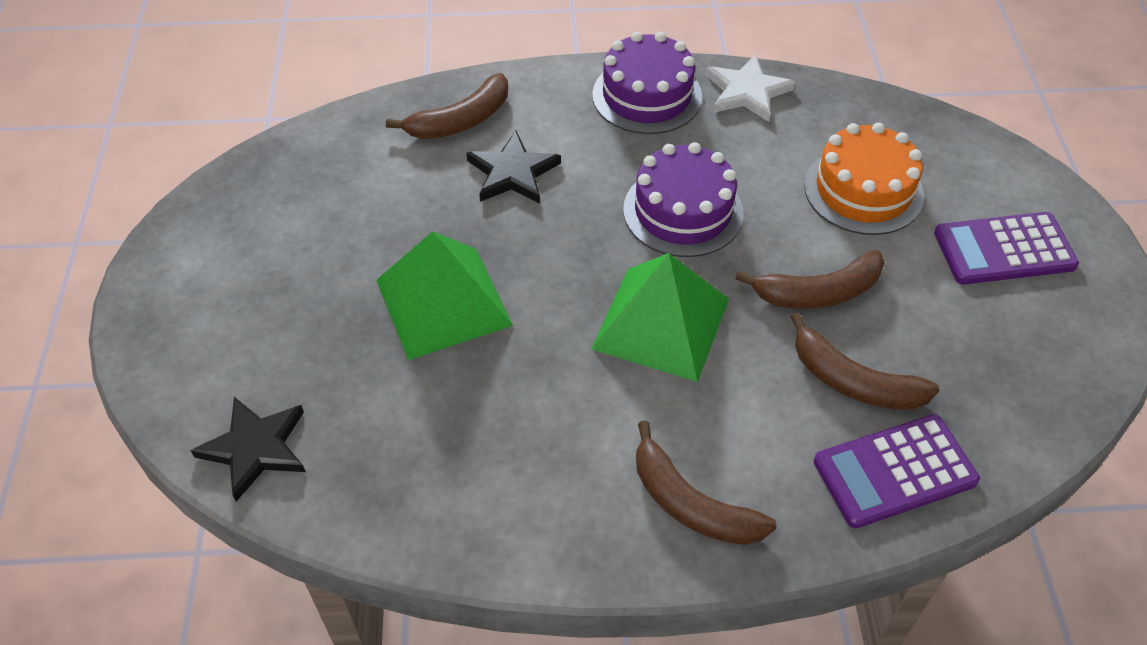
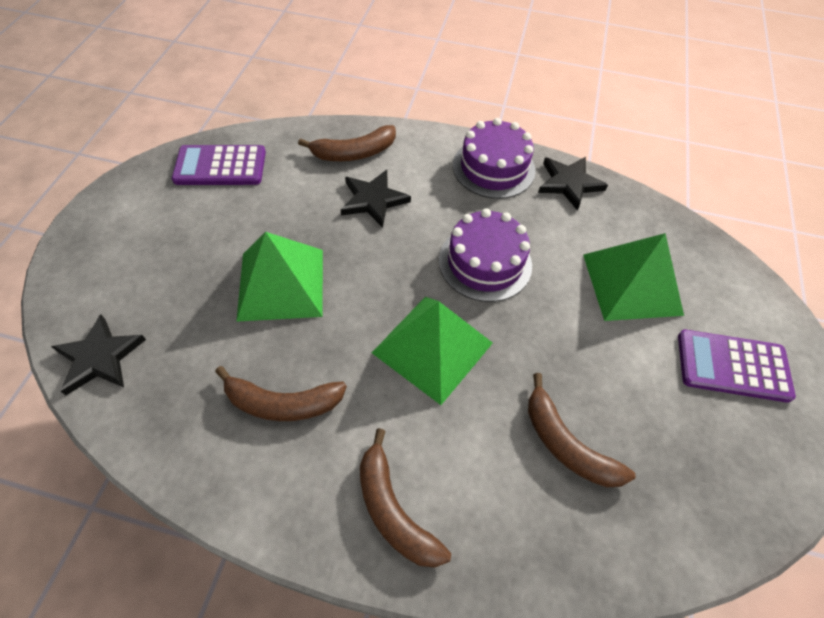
camera: 15 degrees right, 5 degrees up
(747, 92) = (569, 183): white star -> black star
(818, 292) = (565, 358): brown banana -> brown banana (282, 403)
(863, 190) = (632, 284): orange cake -> green pyramid
(895, 471) = (572, 538): purple calculator -> purple calculator (220, 166)

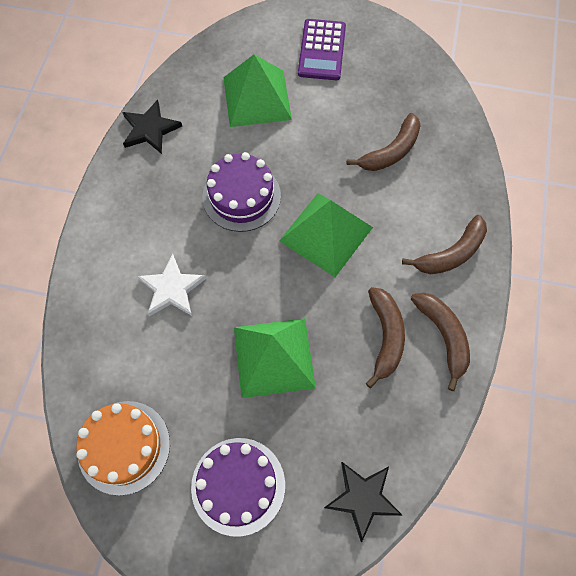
camera: 90 degrees left, 10 degrees up
(220, 166) = (124, 447): purple calculator -> orange cake
(354, 153) = (106, 312): brown banana -> brown banana (443, 337)
(373, 200) = (172, 289): black star -> white star
(493, 168) = (130, 187): purple cake -> purple cake (238, 486)

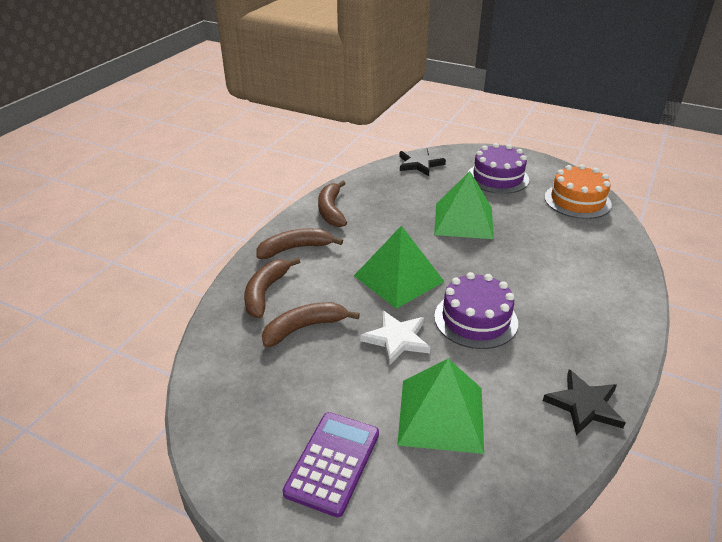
camera: 165 degrees left, 30 degrees down
(172, 289) = (547, 268): white star -> white star (397, 339)
(385, 337) = (374, 217): brown banana -> brown banana (265, 292)

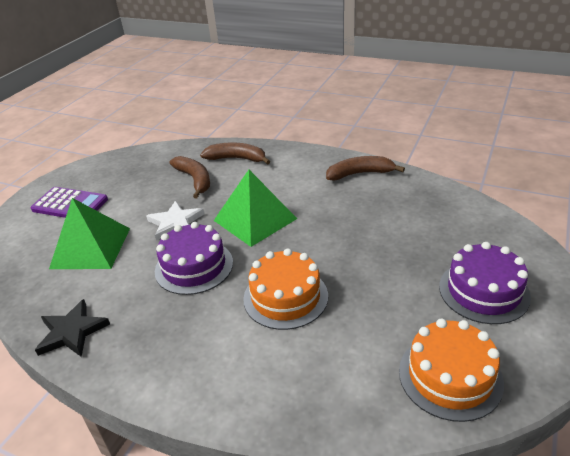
camera: 90 degrees right, 0 degrees up
(295, 248) = (295, 163): brown banana -> none
(419, 164) = (486, 222): black star -> none
(463, 220) = (363, 259): green pyramid -> none
(514, 262) = (285, 297): none -> orange cake

